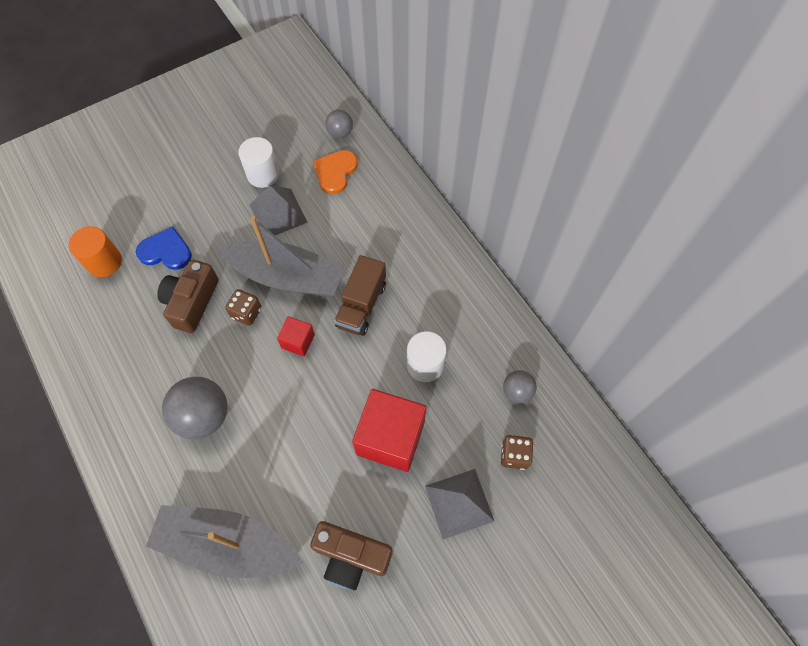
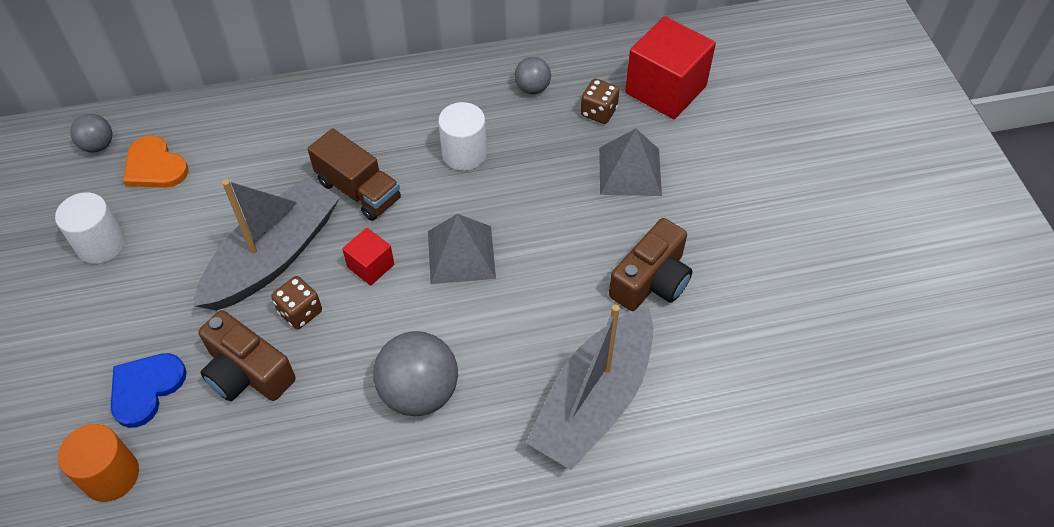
camera: 70 degrees left, 10 degrees down
(278, 213) = (174, 242): grey pyramid -> grey pyramid (461, 254)
(390, 438) = (534, 209): red cube -> red cube (665, 89)

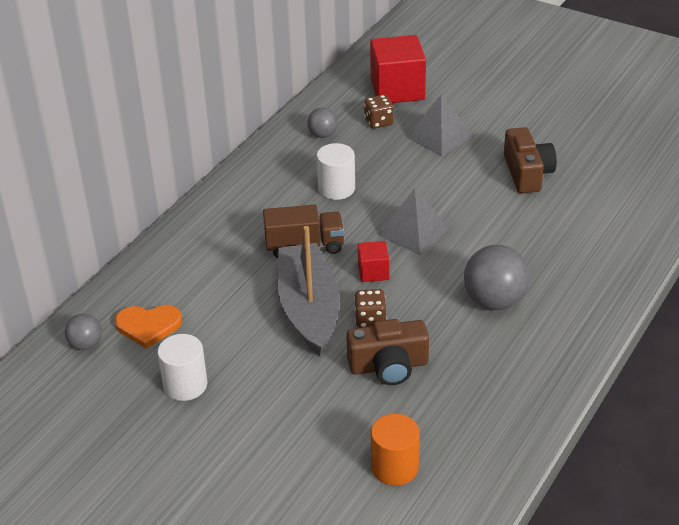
camera: 45 degrees left, 15 degrees down
(146, 388) = (343, 419): blue heart -> none
(594, 400) = (581, 238): grey boat -> none

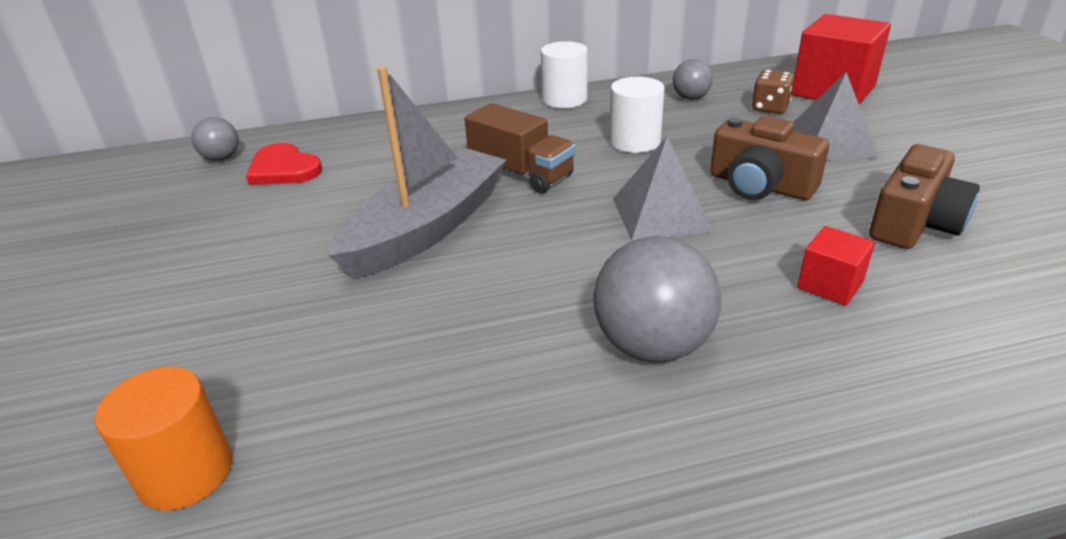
camera: 45 degrees right, 5 degrees down
(148, 326) = (284, 169): orange heart -> red heart
(185, 385) = (212, 230): white cylinder -> white cylinder (564, 100)
(370, 320) = (467, 274): brown dice -> none
(373, 272) = (550, 229): red cube -> red cube (830, 285)
(389, 366) = (399, 337): brown camera -> brown camera (760, 186)

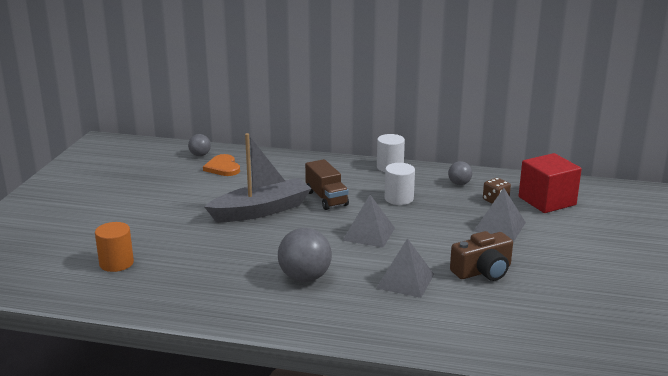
camera: 25 degrees right, 10 degrees down
(284, 169) = (223, 167): red heart -> orange heart
(760, 186) = (433, 235): brown camera -> none
(830, 285) = (405, 281): red cube -> grey pyramid

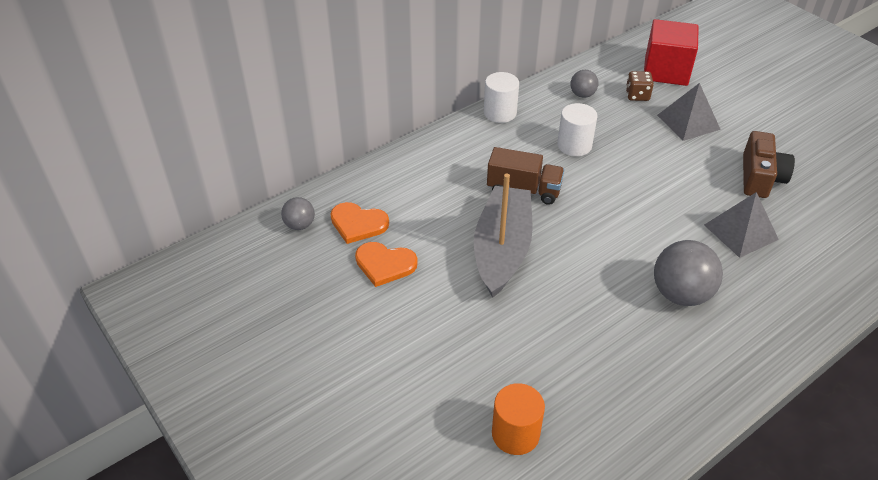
camera: 50 degrees left, 20 degrees up
(201, 185) = (385, 264): none -> orange heart
(369, 234) = (629, 204): grey pyramid -> none

